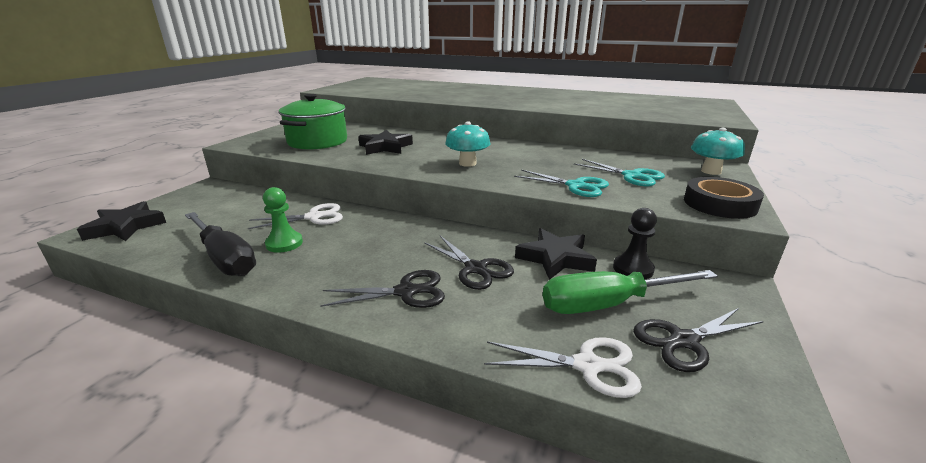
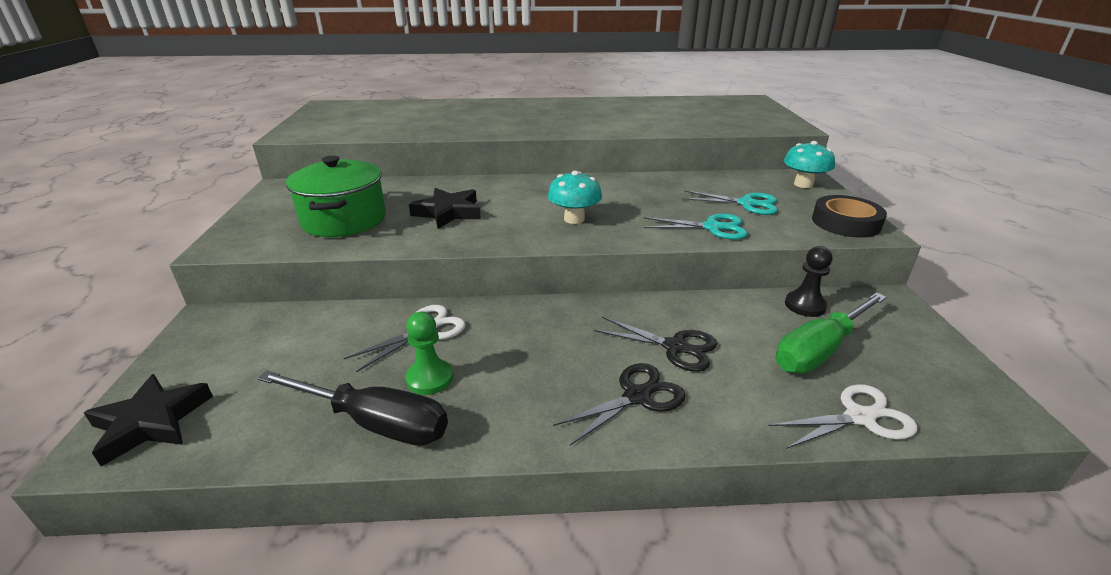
camera: 25 degrees left, 5 degrees up
(555, 258) = (733, 312): black star -> none
(684, 341) = (902, 367): black scissors -> none

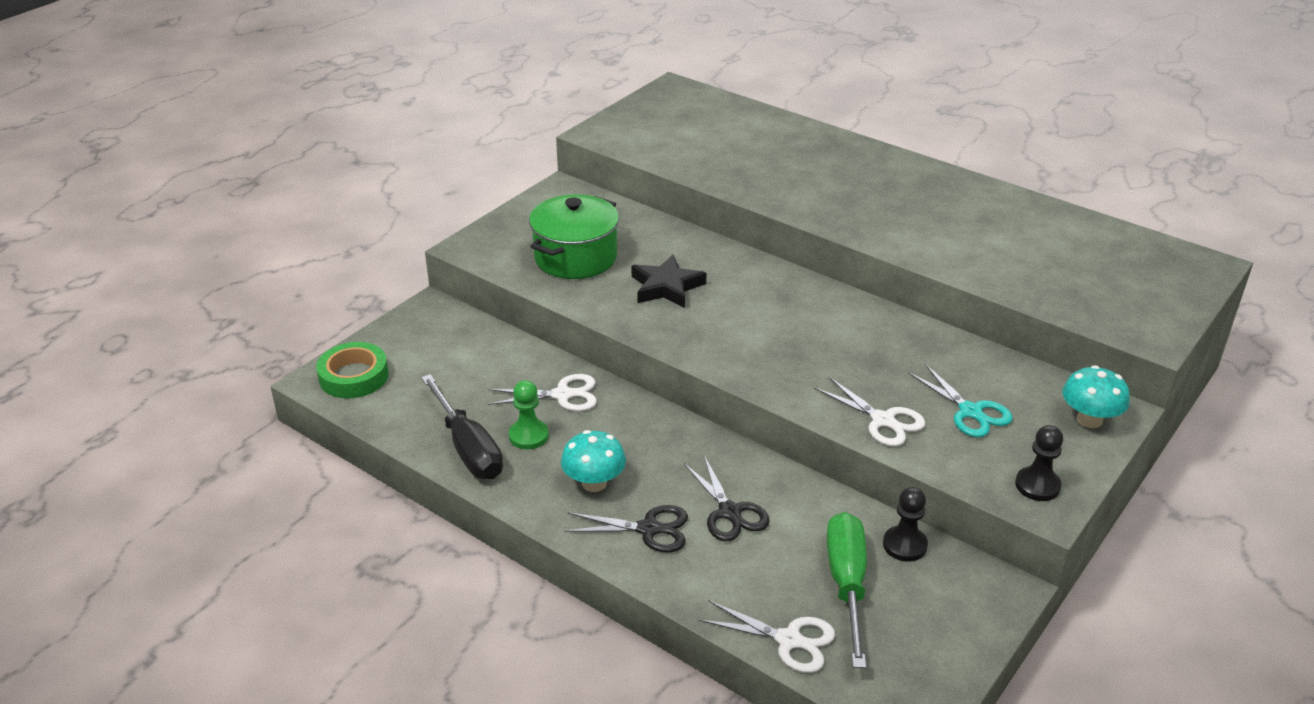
camera: 40 degrees right, 5 degrees up
(151, 422) = (354, 376): black star -> green tape
(574, 219) = (766, 347): turquoise mushroom -> turquoise mushroom (594, 483)
(712, 227) = (883, 420): turquoise scissors -> white scissors
(819, 350) = (847, 584): green screwdriver -> green screwdriver turned 90 degrees clockwise
(845, 223) = (1037, 485): black tape -> black pawn

